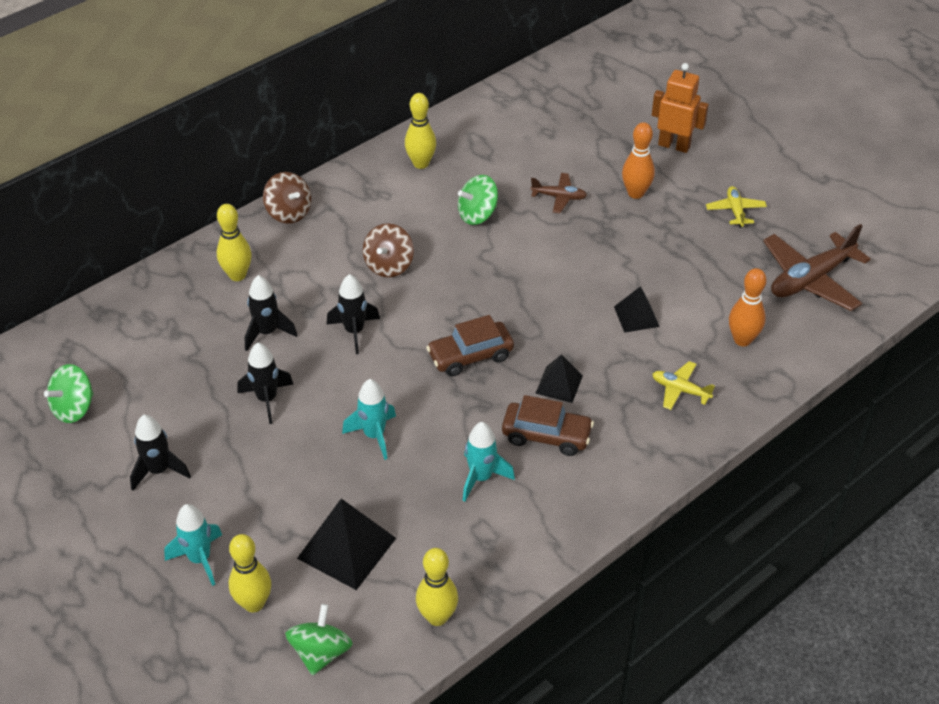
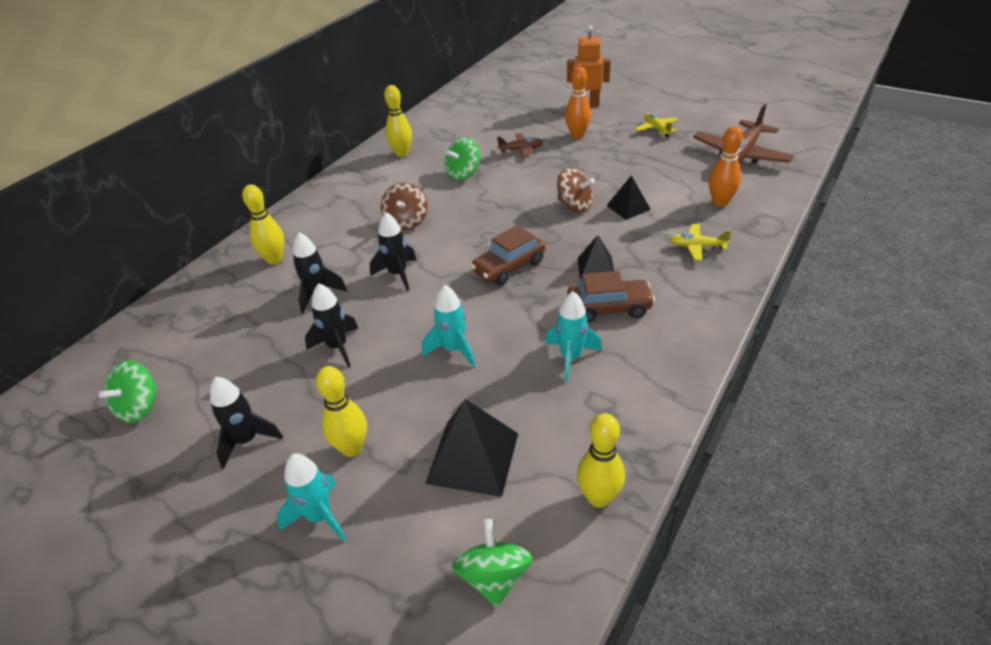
camera: 15 degrees left, 5 degrees down
(254, 603) = (397, 546): yellow bowling pin -> yellow bowling pin (352, 448)
(289, 212) = (305, 207): brown spinning top -> brown spinning top (574, 205)

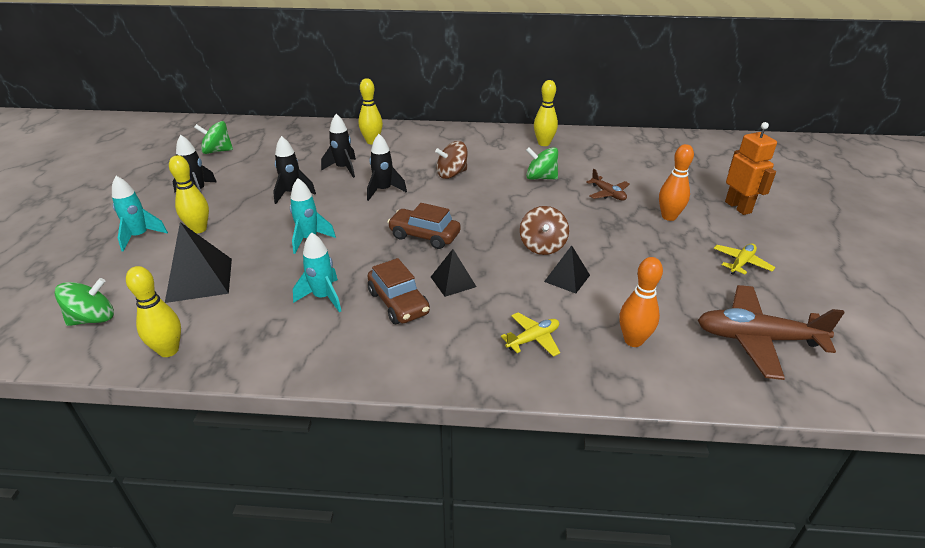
camera: 60 degrees right, 5 degrees down
(697, 246) = (533, 339): yellow plane -> yellow plane turned 75 degrees clockwise

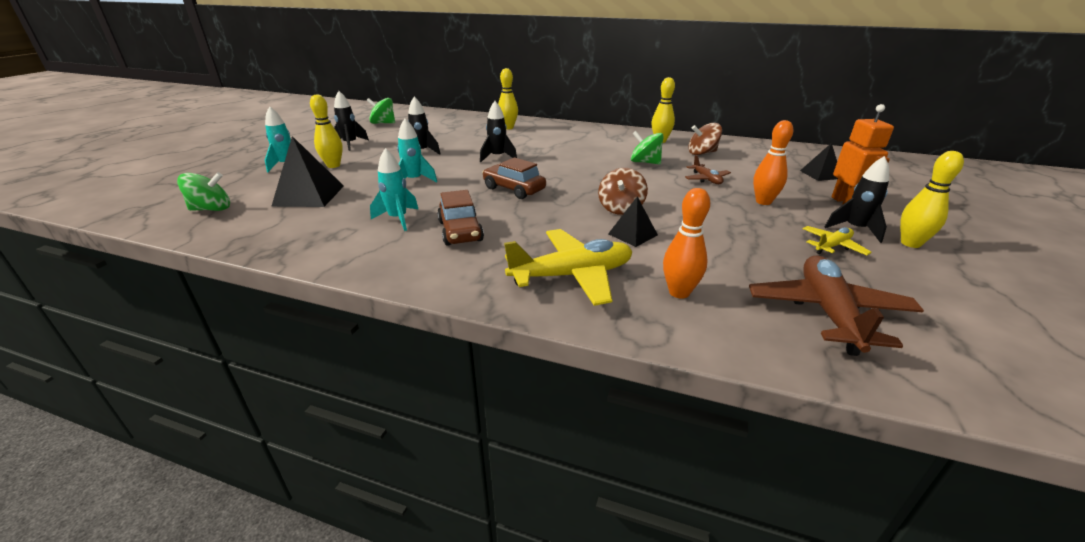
camera: 15 degrees right, 5 degrees down
(169, 350) = (249, 236): yellow bowling pin -> yellow bowling pin (910, 243)
(343, 168) = (473, 141): black rocket -> black rocket (855, 229)
(452, 174) = (564, 152): brown spinning top -> brown spinning top (702, 153)
(453, 281) = (520, 223): black pyramid -> black pyramid (820, 174)
(533, 339) = (572, 275): yellow plane -> yellow plane, size x1.93
(757, 339) = (828, 313): brown plane -> brown plane turned 75 degrees clockwise

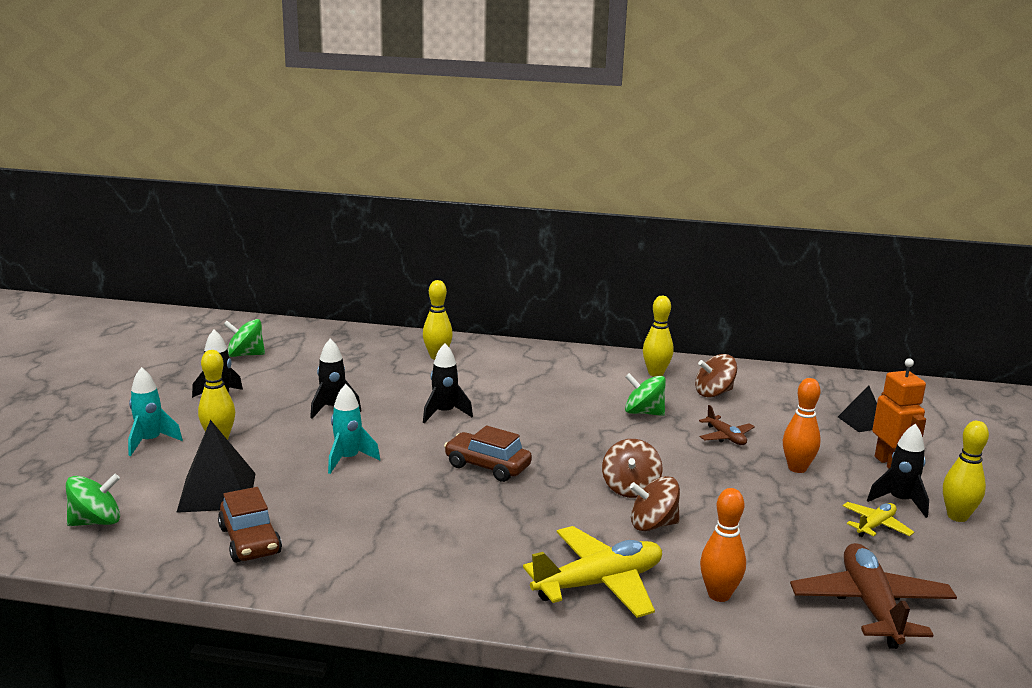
camera: 10 degrees left, 10 degrees down
(398, 219) = (358, 521): turquoise rocket -> none
(460, 231) = (446, 534): brown car -> brown car (250, 541)
(632, 234) = (653, 525): black pyramid -> brown spinning top

